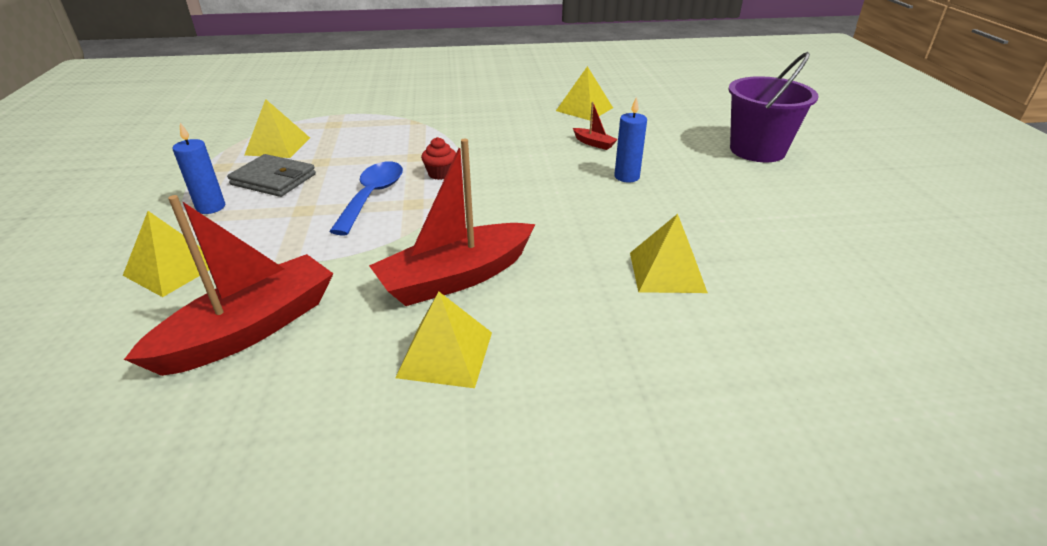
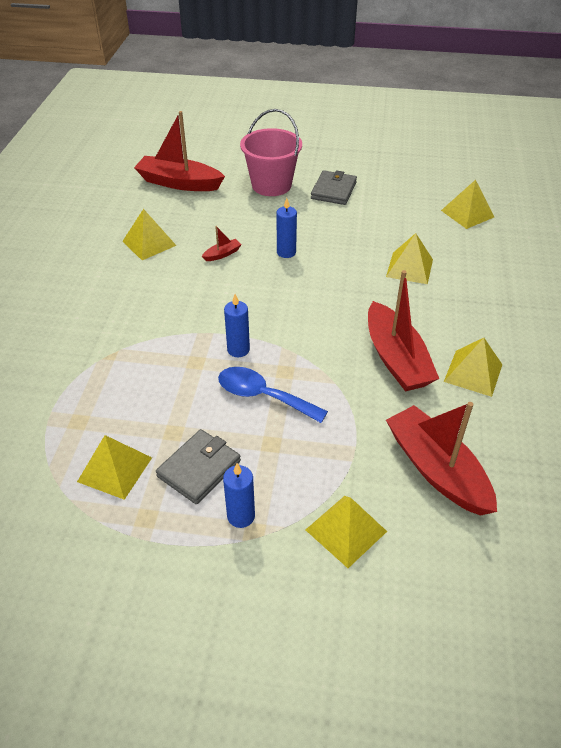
camera: 75 degrees left, 10 degrees up
(440, 174) = (238, 350): red cupcake -> blue candle
(701, 105) = (179, 183): none -> red boat
(757, 150) = (271, 185): purple bucket -> pink bucket
(797, 191) = (333, 190): none -> grey wallet
(884, 324) = (467, 213): none -> yellow pyramid

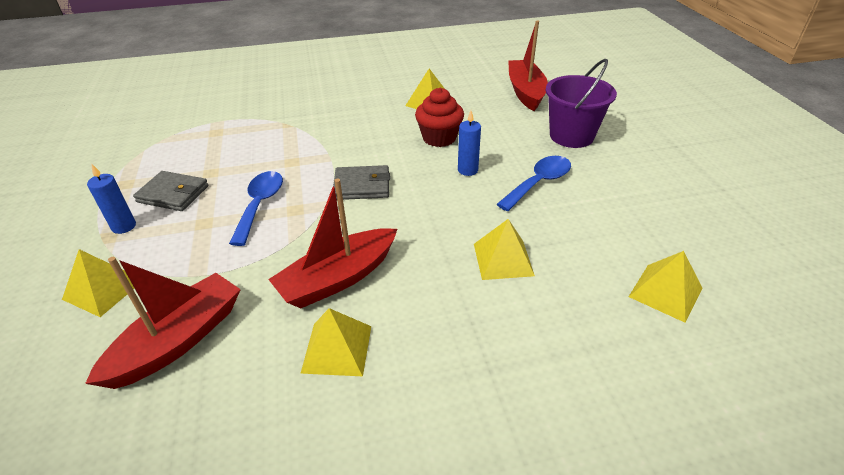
camera: 70 degrees right, 5 degrees down
(115, 469) = (171, 159): yellow pyramid -> none
(222, 254) = (439, 138): red boat -> red cupcake
(238, 350) = (314, 178): blue candle -> none
(271, 185) = (571, 136): pink bucket -> purple bucket
(327, 222) = (539, 183): none -> blue spoon
(333, 190) = (602, 174): grey wallet -> grey wallet (362, 186)

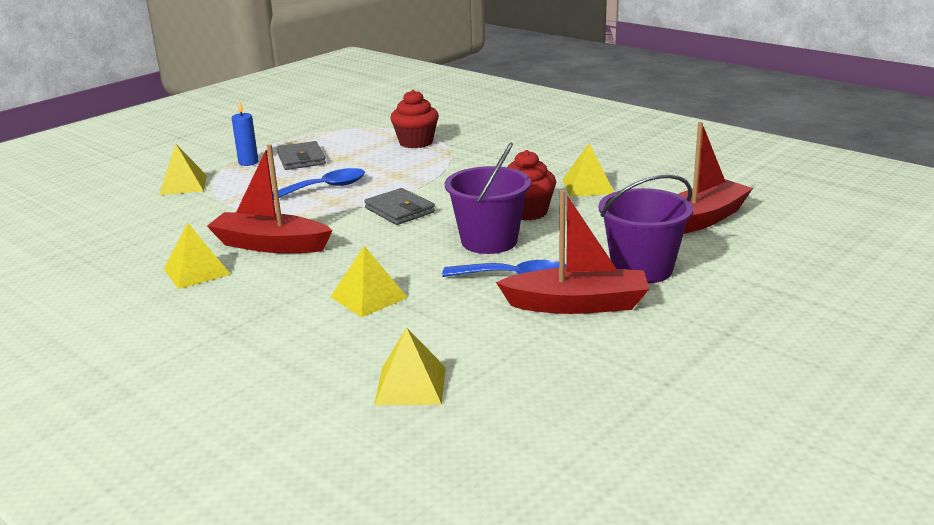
camera: 55 degrees right, 15 degrees down
(179, 340) = (159, 223): red boat -> red boat (577, 304)
(242, 129) = (416, 142): none -> red cupcake
(467, 170) = (489, 241): blue candle -> purple bucket

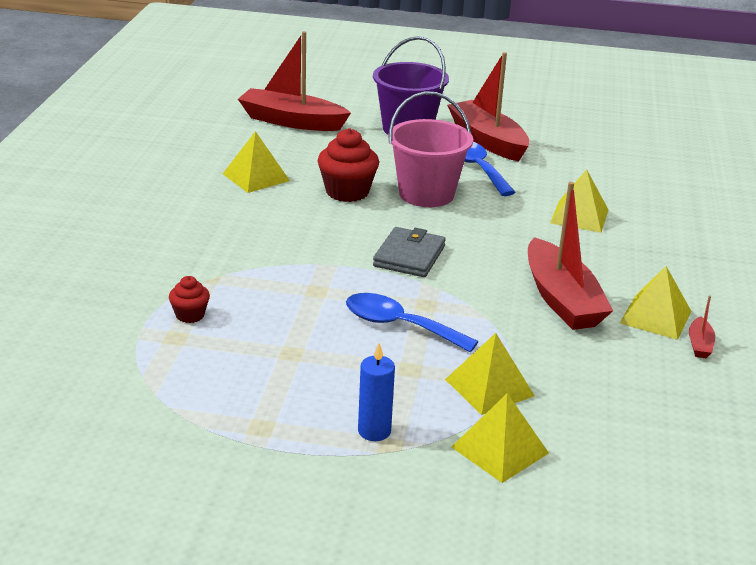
camera: 125 degrees left, 5 degrees up
(145, 274) = (699, 344): none -> red boat
(301, 159) = (323, 387): grey wallet -> none
(411, 385) = (652, 168): yellow pyramid -> yellow pyramid (489, 387)
(416, 142) = (190, 315): red cupcake -> red cupcake, size x0.55
(489, 241) = (426, 194): purple bucket -> pink bucket

